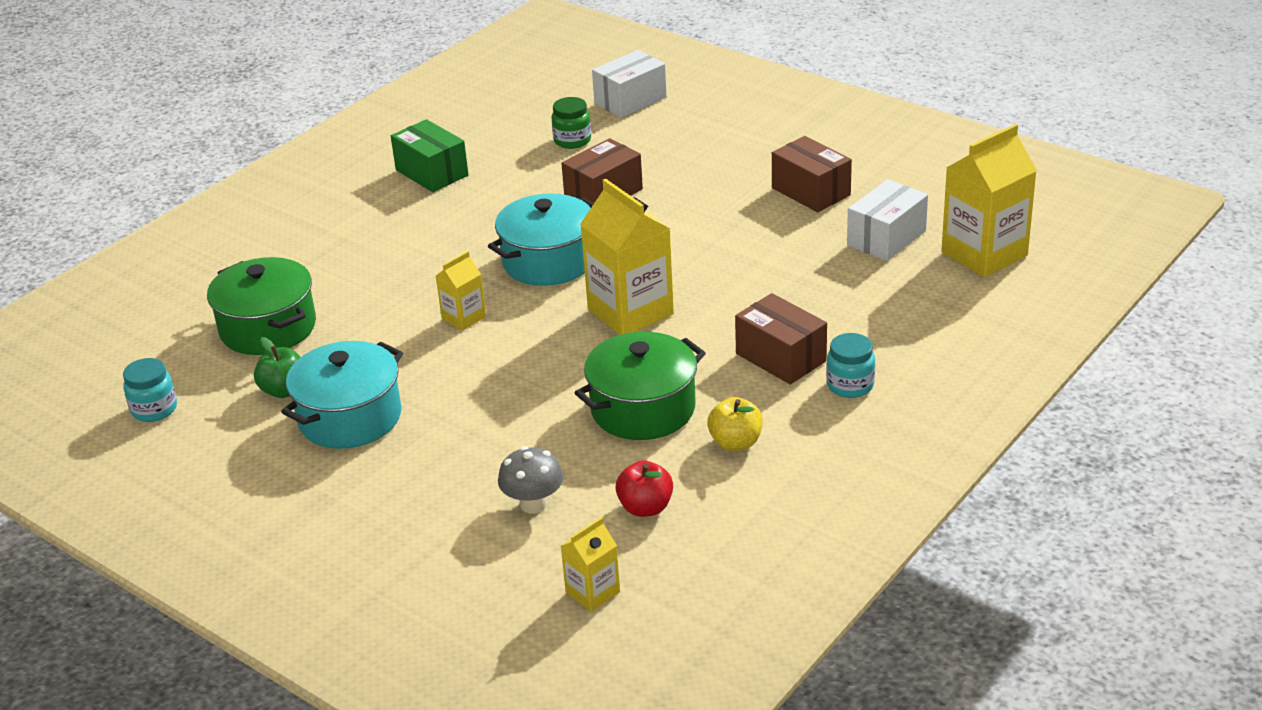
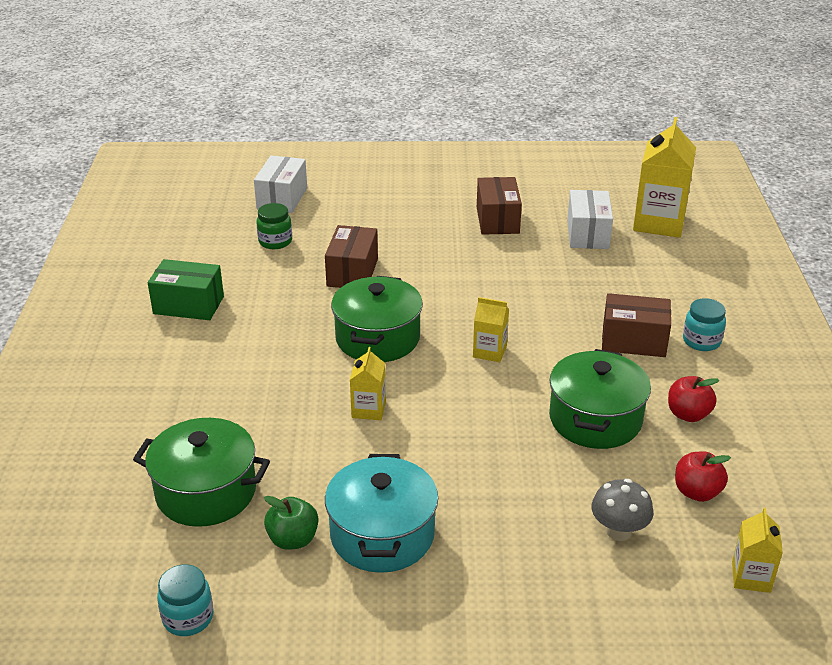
camera: 40 degrees left, 0 degrees up
(548, 261) = (377, 338): turquoise pot -> green pot
(630, 312) = (489, 351): yellow carton -> yellow carton, size x0.51
(735, 443) = (688, 414): yellow apple -> red apple
(811, 191) = (497, 220): brown box -> brown box turned 75 degrees clockwise

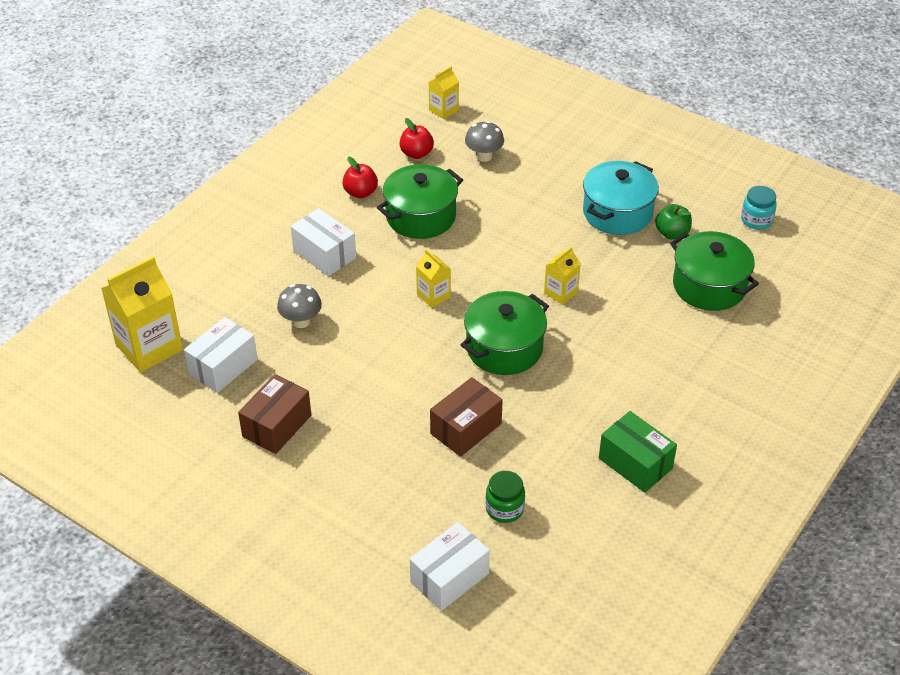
camera: 145 degrees left, 10 degrees up
(575, 284) = (301, 321): none -> grey mushroom
(633, 341) = (324, 254): brown box -> white box
(701, 341) = (280, 232): turquoise jar -> none

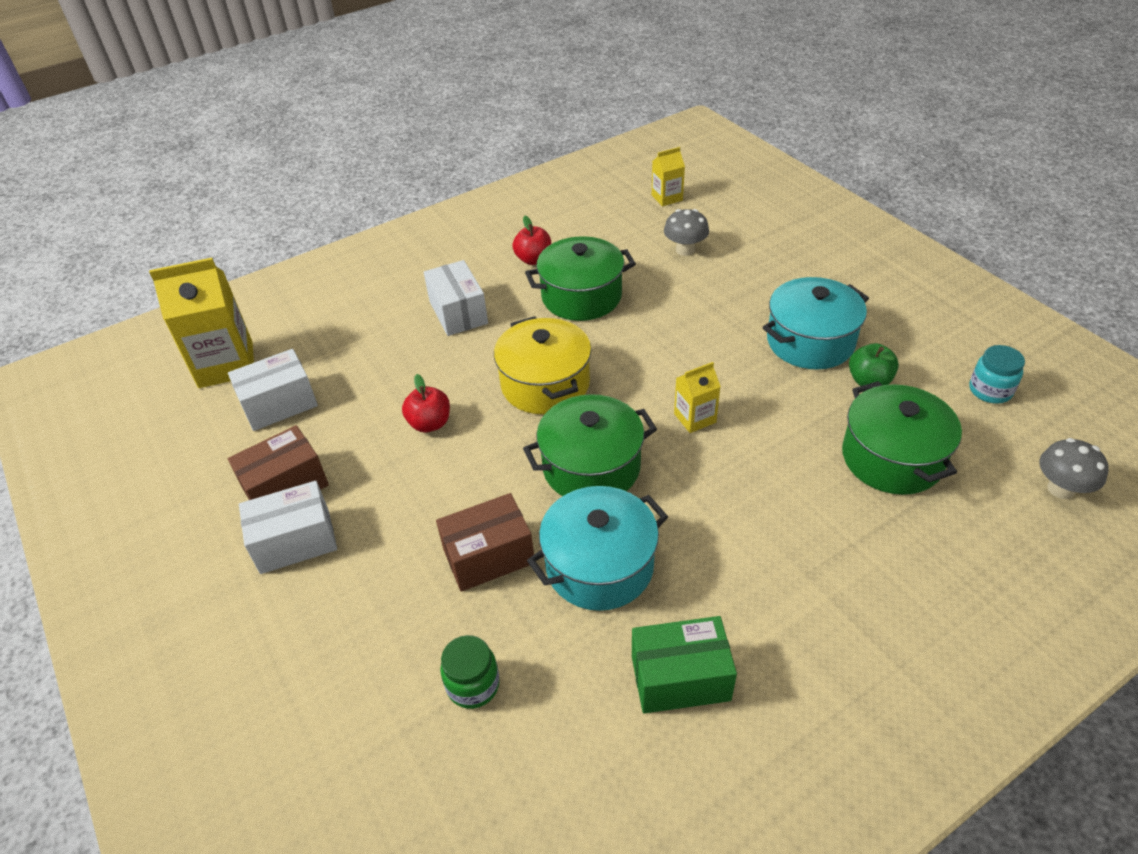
camera: 25 degrees right, 0 degrees up
(301, 321) = (389, 376): grey mushroom -> grey mushroom (1060, 489)
(416, 153) = (614, 233): red apple -> red apple (430, 423)
(433, 295) = (545, 384): yellow carton -> yellow pot
(449, 578) = (346, 763): white box -> white box (295, 541)
(547, 412) = (599, 566): none -> turquoise pot
(635, 463) = (680, 678): green box -> green box turned 75 degrees counterclockwise

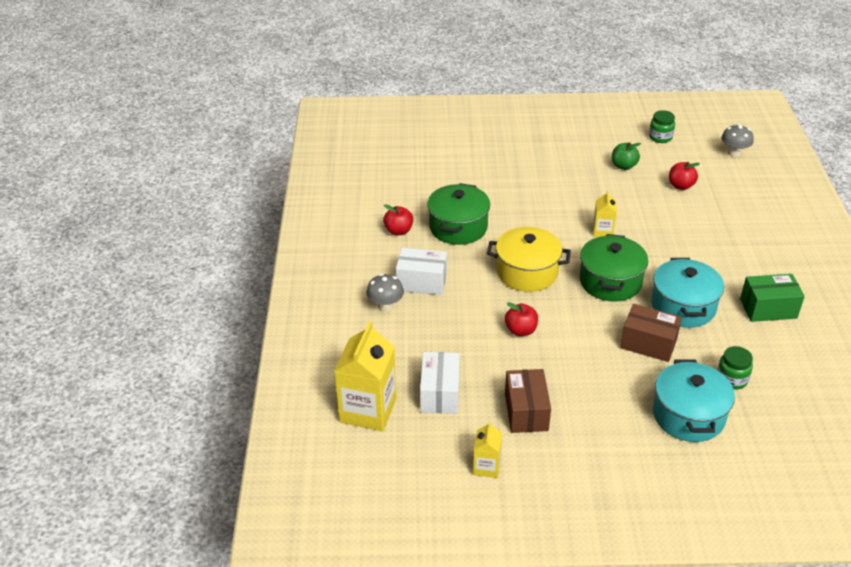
camera: 60 degrees left, 5 degrees down
(295, 541) = (579, 420): white box -> none
(489, 556) = (648, 343): brown box -> brown box turned 75 degrees counterclockwise
(667, 198) = (393, 155): yellow carton -> yellow carton (486, 466)
(680, 678) = (768, 308): green box -> green box turned 60 degrees clockwise
(685, 250) = (454, 172): grey mushroom -> grey mushroom (385, 306)
(810, 342) = (578, 169): turquoise pot -> turquoise pot (688, 415)
(892, 458) = (681, 186): green pot -> red apple
(990, 390) = (660, 137): turquoise jar -> green jar

